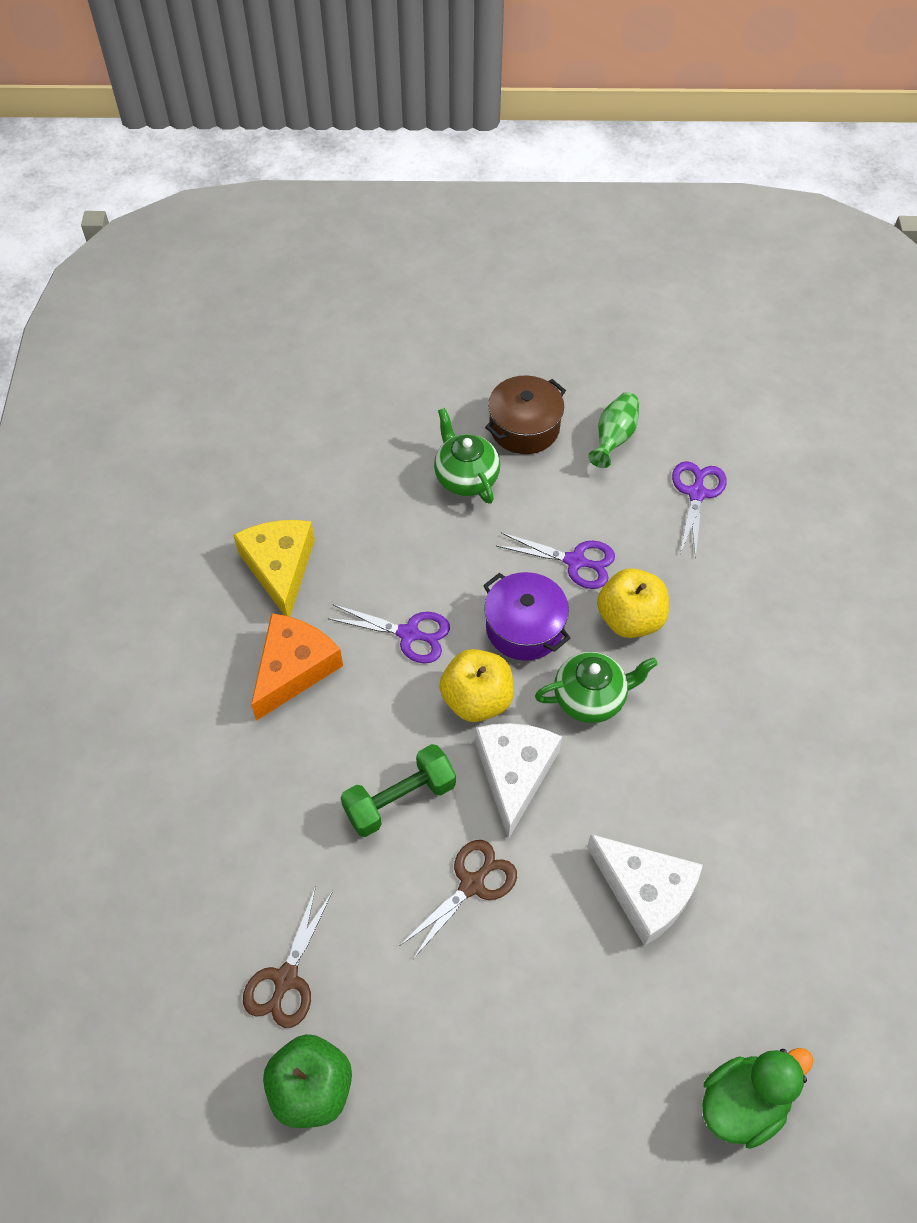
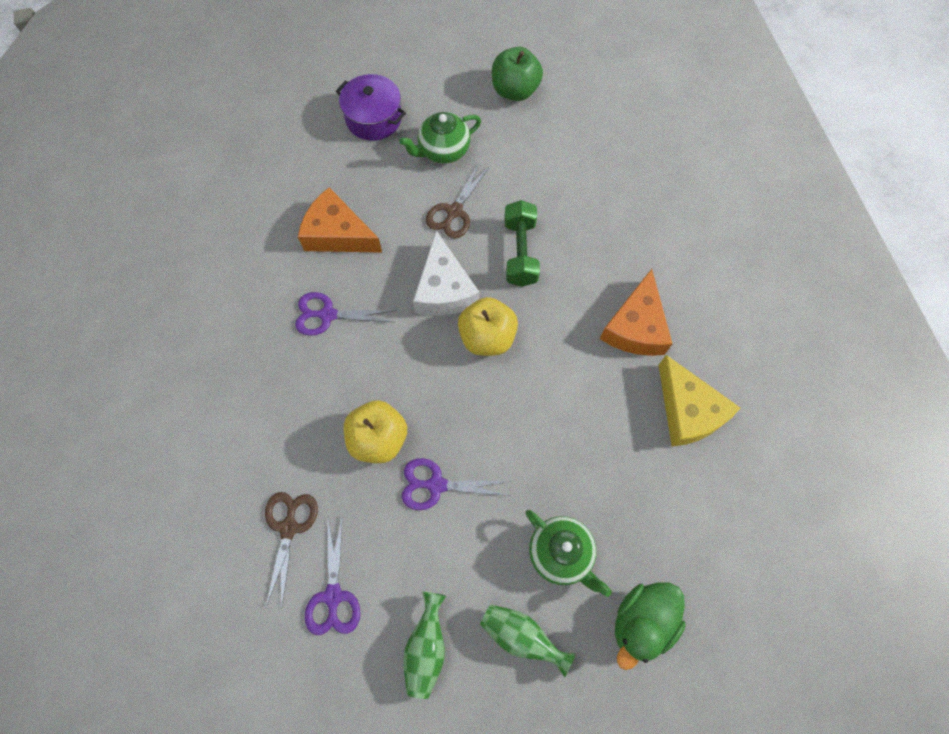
camera: 165 degrees right, 10 degrees up
(285, 979) = (552, 136): brown scissors -> brown scissors (289, 527)
(400, 799) = (520, 252): green dumbbell -> green dumbbell turned 45 degrees counterclockwise
(409, 634) = (558, 378): purple scissors -> purple scissors (327, 315)
(524, 427) = (521, 636): brown pot -> green vase
(524, 627) = (465, 408): purple pot -> purple pot (373, 118)
(590, 698) = (399, 360): green teapot -> green teapot (443, 150)
(645, 891) = (338, 234): white cheese -> orange cheese
(743, 1102) = (266, 137): green duck -> green duck (642, 622)

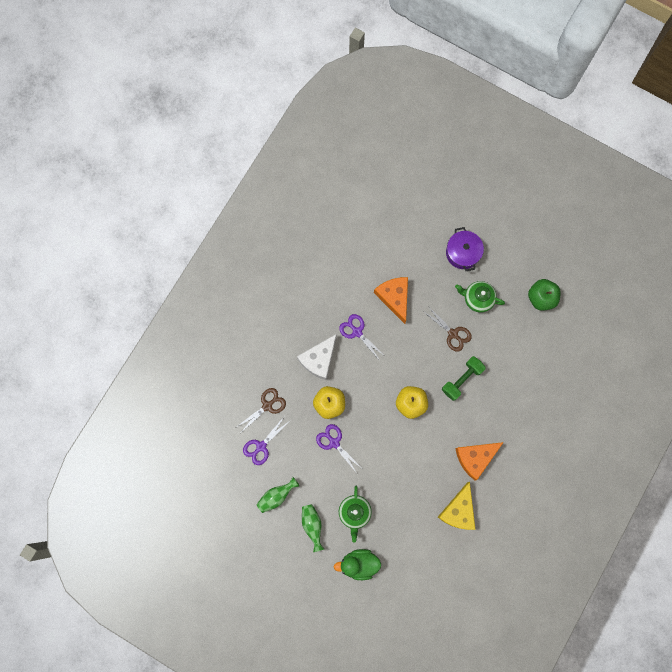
camera: 45 degrees right, 10 degrees up
(444, 289) = (414, 365): white cheese -> white cheese (319, 359)
(454, 212) = (453, 334): brown scissors -> brown scissors turned 120 degrees counterclockwise

